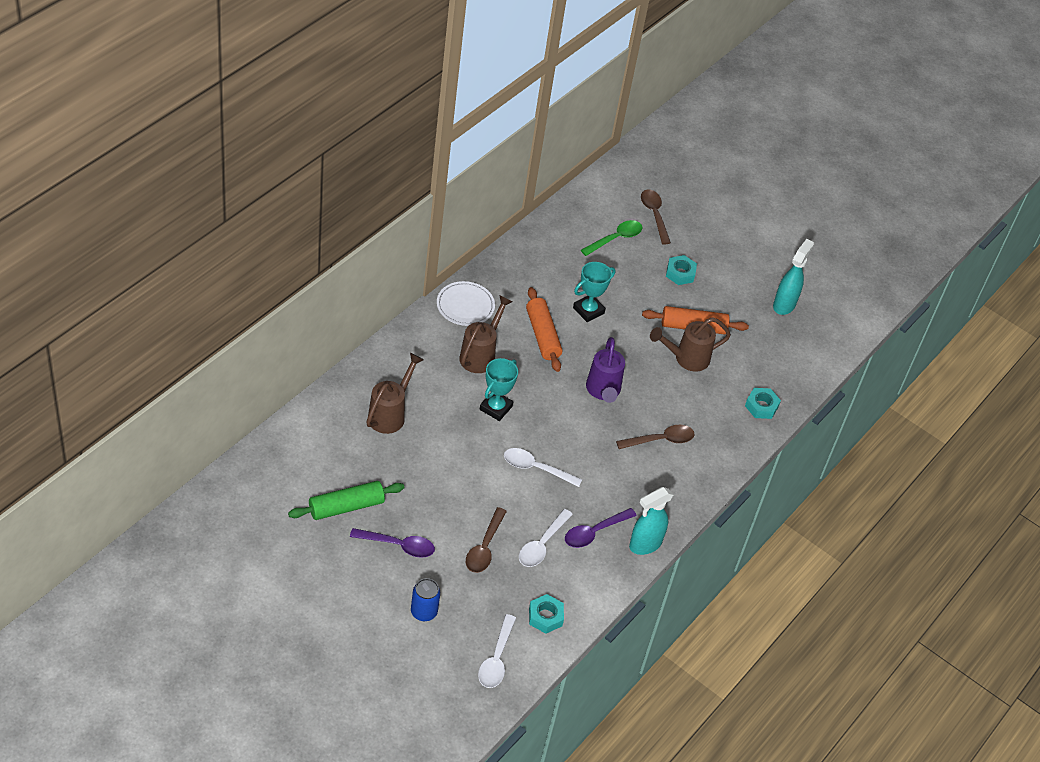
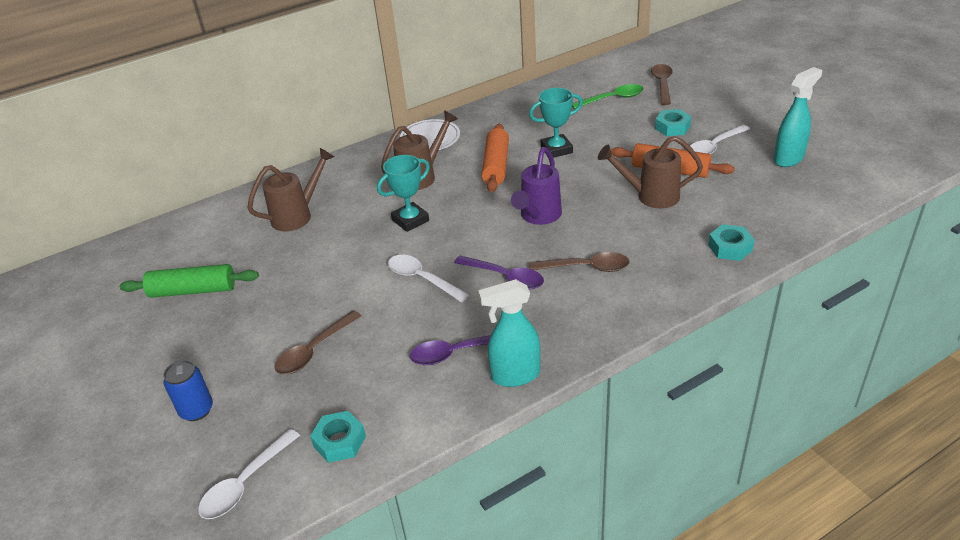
camera: 30 degrees right, 10 degrees down
(398, 545) = (219, 335): purple spoon -> purple spoon (505, 277)
(542, 544) = (384, 357): white spoon -> white spoon (714, 147)

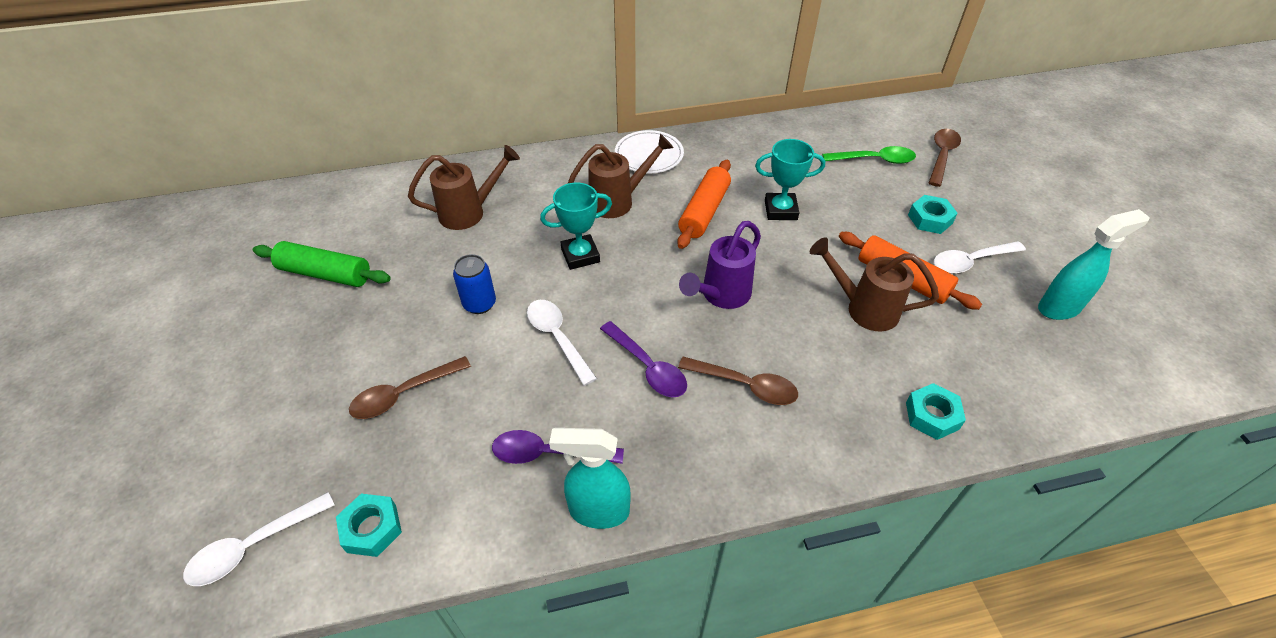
camera: 15 degrees right, 10 degrees up
(196, 410) = (255, 429): blue can -> blue can (479, 304)

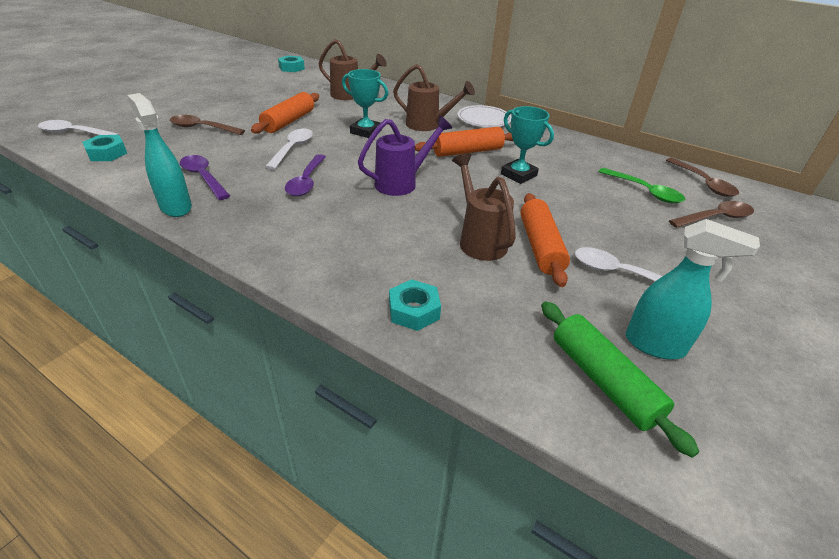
camera: 45 degrees right, 10 degrees down
(325, 273) = (258, 84): green rolling pin -> green rolling pin (603, 381)
(479, 304) = (288, 121): blue can -> orange rolling pin
(721, 296) = (402, 183): purple watering can -> purple watering can turned 150 degrees clockwise
(745, 385) = (335, 219): brown spoon -> brown spoon (703, 183)
(930, 219) = (630, 237): turquoise nut -> turquoise nut (291, 68)

